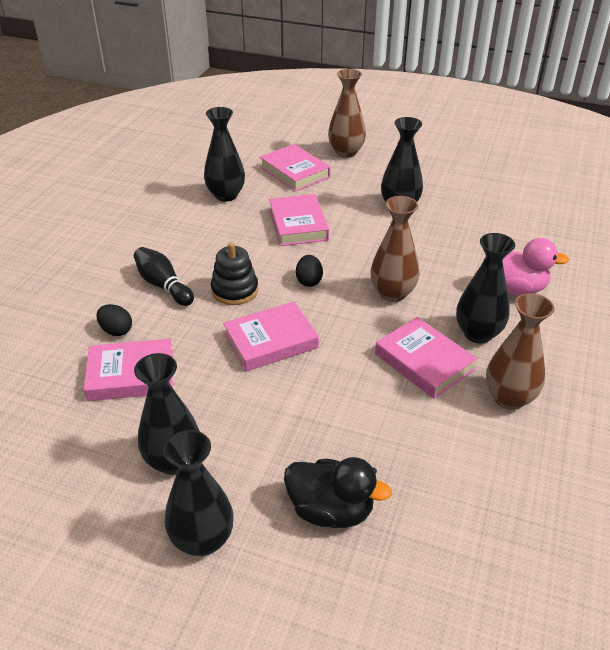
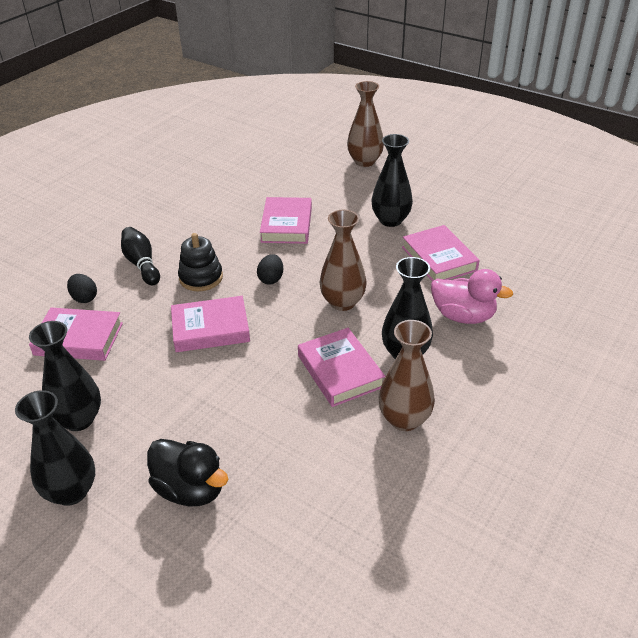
camera: 15 degrees right, 0 degrees up
(226, 195) = (234, 189): black vase -> none
(294, 172) = (307, 175): pink book -> pink book (439, 259)

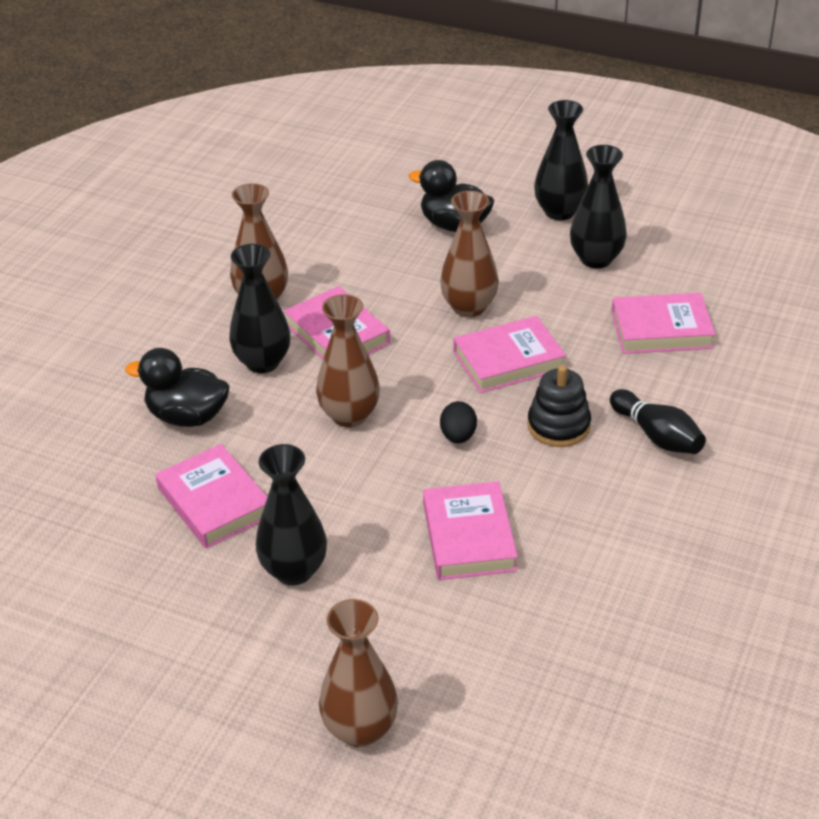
camera: 170 degrees right, 0 degrees up
(84, 298) = (697, 378): black egg -> none
(219, 382) = (469, 307): none -> brown vase
(463, 316) = (187, 416): pink duck -> black duck

